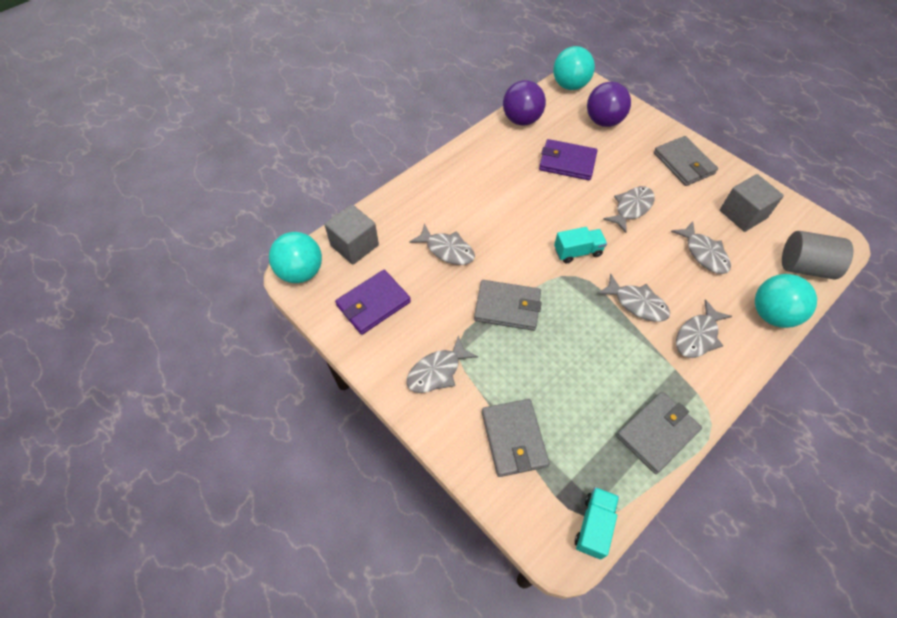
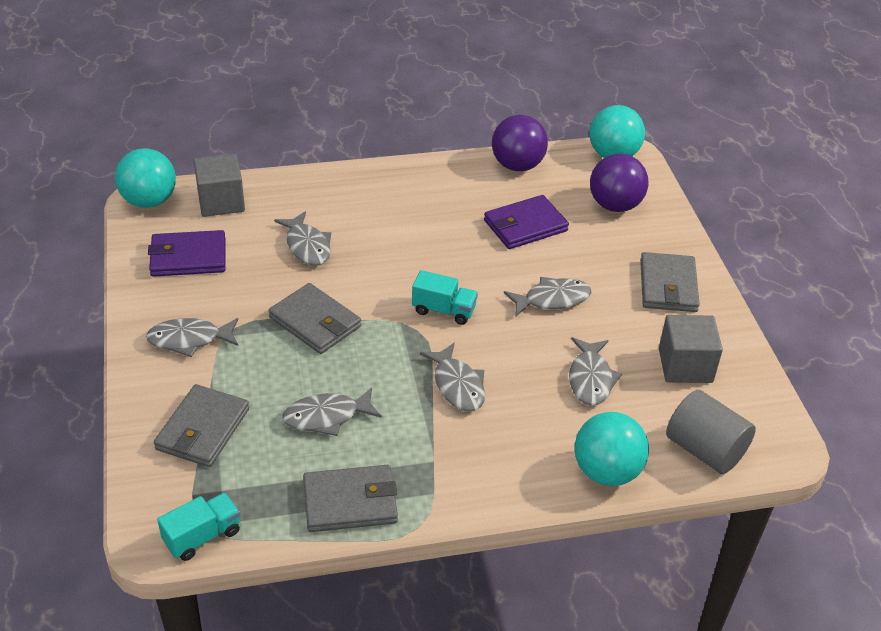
camera: 30 degrees right, 15 degrees down
(567, 162) = (525, 226): purple wallet -> purple wallet turned 75 degrees counterclockwise
(697, 336) = (493, 446): grey fish -> grey fish (327, 417)

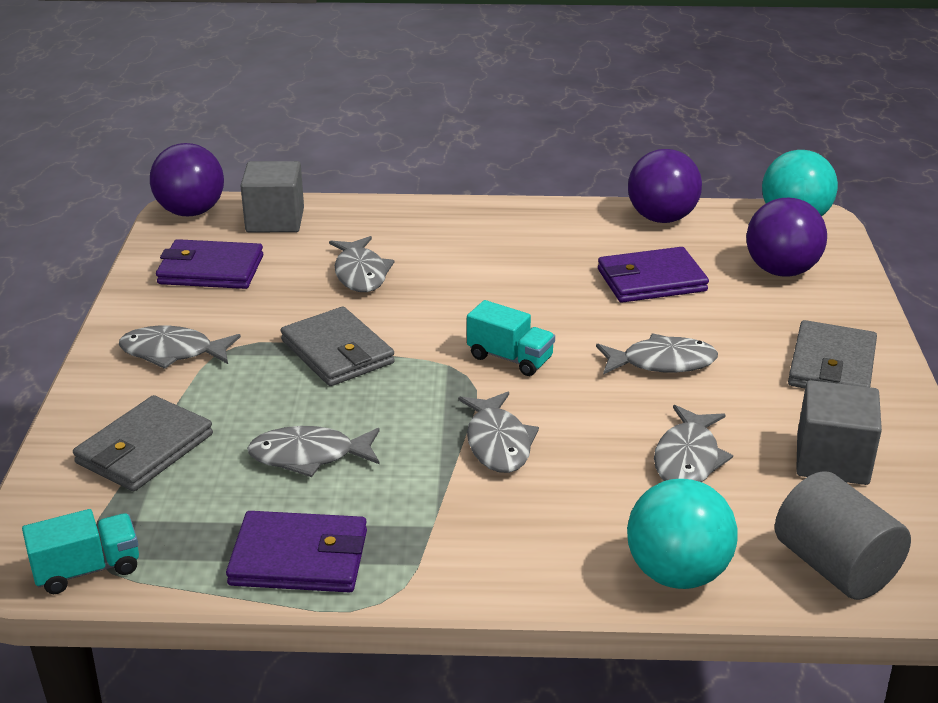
camera: 15 degrees right, 10 degrees down
(149, 201) = (191, 212): turquoise ball -> purple ball
(350, 502) = (299, 558): grey wallet -> purple wallet

